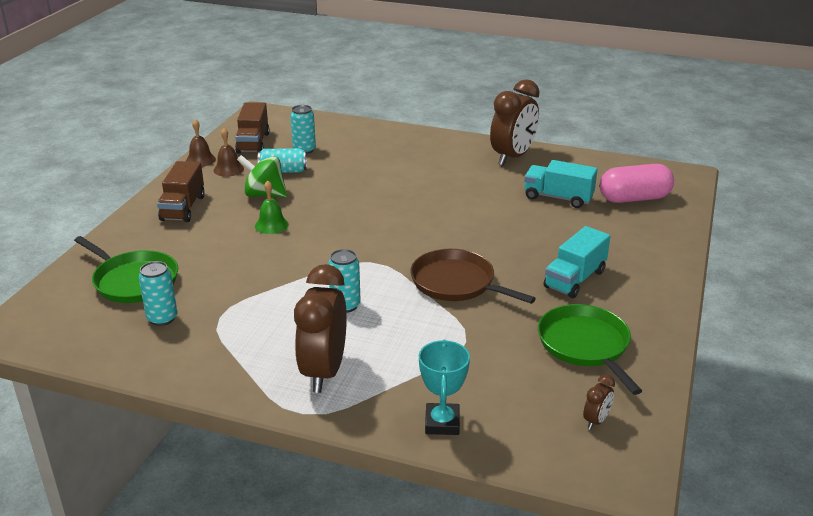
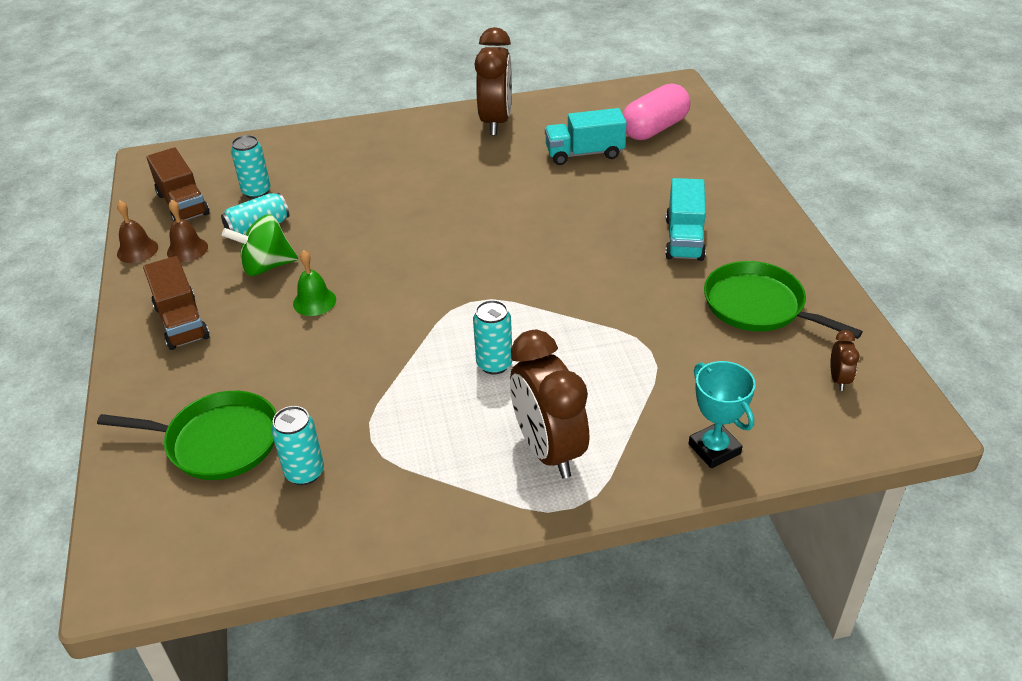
camera: 30 degrees left, 10 degrees up
(456, 283) = (580, 289): brown pan -> none

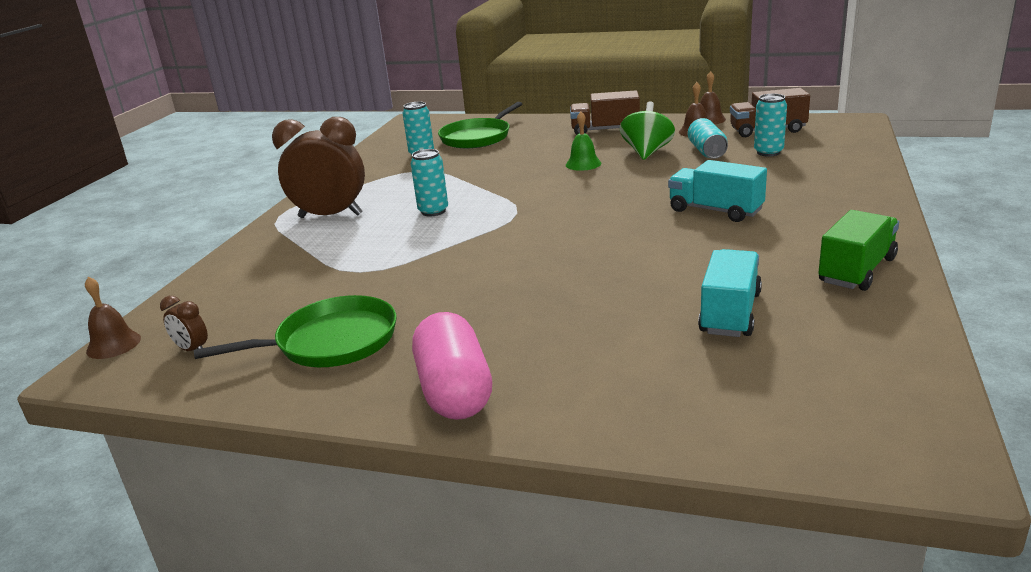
camera: 120 degrees right, 15 degrees down
(496, 122) = (856, 270): brown clock -> green truck
(654, 129) = (768, 387): pink capsule -> pink capsule (454, 391)
(684, 239) = (484, 332): turquoise truck -> turquoise truck (715, 210)
(714, 449) = (235, 270): turquoise trophy -> none
(883, 440) = (113, 344): none -> brown bell

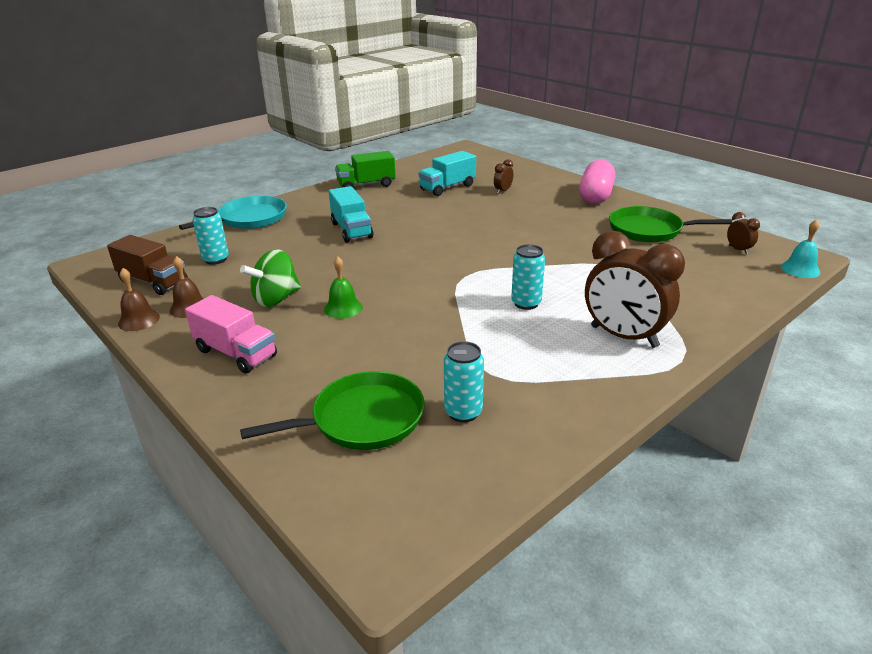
camera: 150 degrees left, 5 degrees up
(113, 344) = (800, 269): brown bell -> turquoise bell
(605, 130) = (236, 353): brown truck -> pink truck
(630, 340) = (503, 191): none -> brown clock
(707, 151) = (242, 279): turquoise can -> none
(853, 184) = (249, 219): none -> turquoise pan

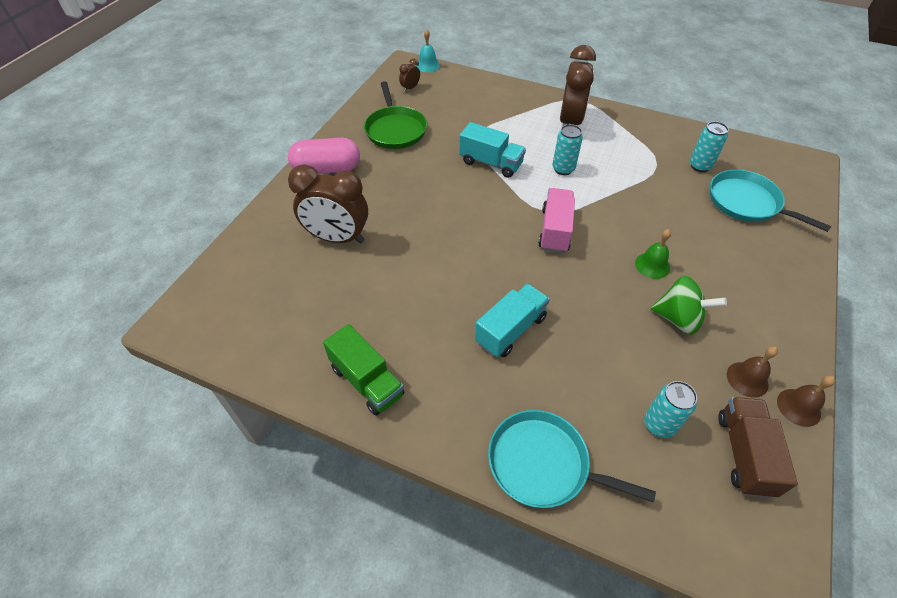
camera: 115 degrees left, 20 degrees up
(236, 353) = (761, 300): pink truck -> pink truck (555, 230)
(362, 419) = (747, 203): green pan -> turquoise pan
(447, 188) = (344, 289): turquoise truck -> turquoise truck (491, 163)
(503, 191) = (337, 238): brown clock -> brown clock, size x2.33

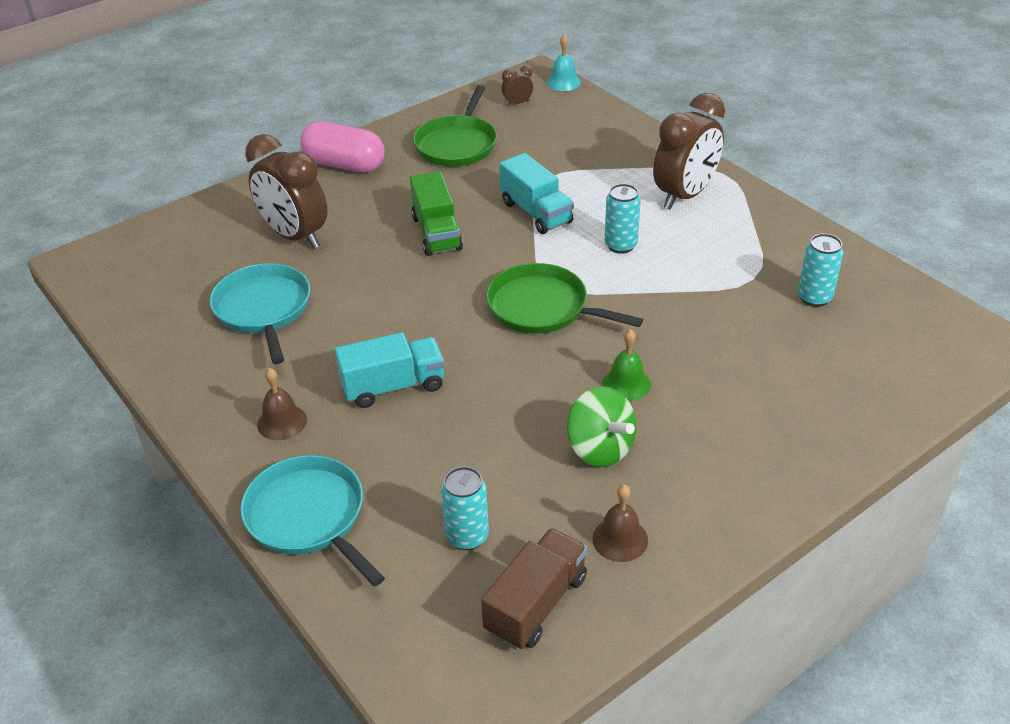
camera: 30 degrees right, 10 degrees down
(367, 381) = (207, 376): green truck -> green truck (437, 233)
(555, 230) = (542, 307): pink truck -> green pan
(747, 203) = (835, 360): turquoise pan -> turquoise pan (263, 309)
(798, 407) = (654, 592): brown bell -> brown bell (282, 422)

